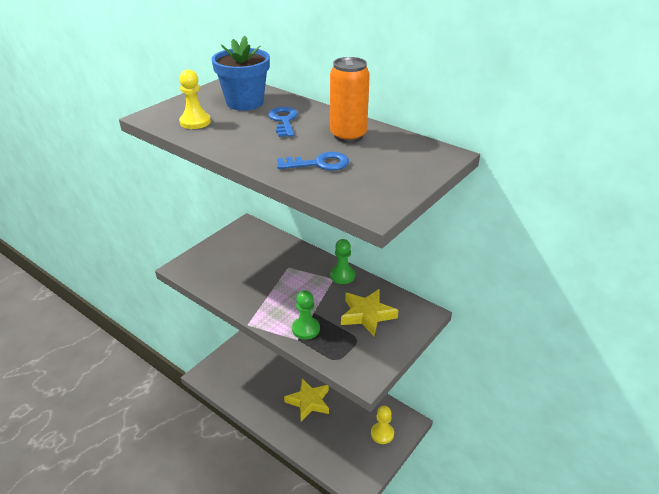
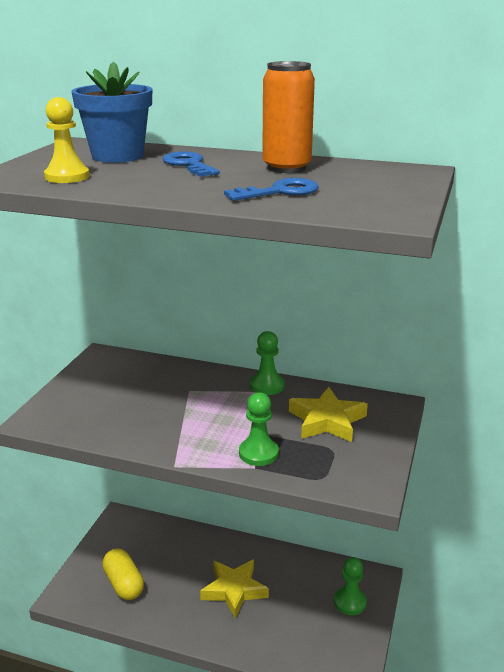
camera: 20 degrees left, 10 degrees down
(242, 377) = (124, 584): none -> yellow capsule
(382, 434) = (350, 602): yellow pawn -> green pawn

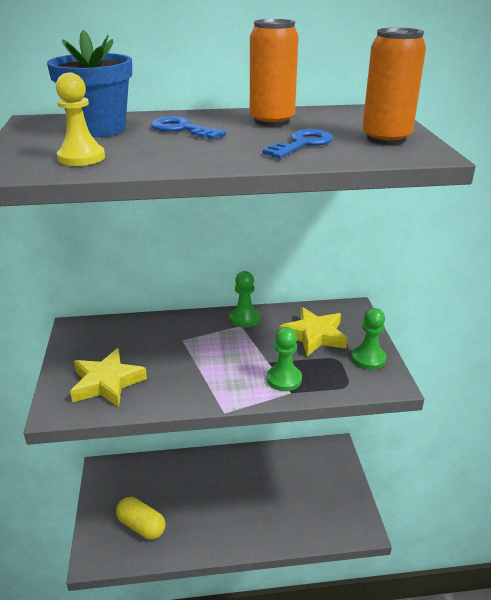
camera: 25 degrees left, 5 degrees up
(234, 590) = (237, 496): yellow star -> yellow star (107, 383)
(350, 602) = (328, 472): green pawn -> green pawn (368, 359)
(376, 198) = (386, 138): none -> orange can

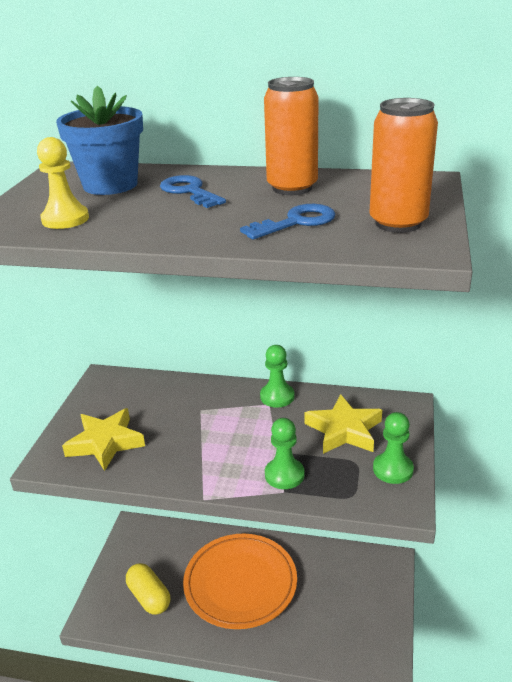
camera: 20 degrees right, 0 degrees up
(219, 494) = (240, 583): none -> orange plate

